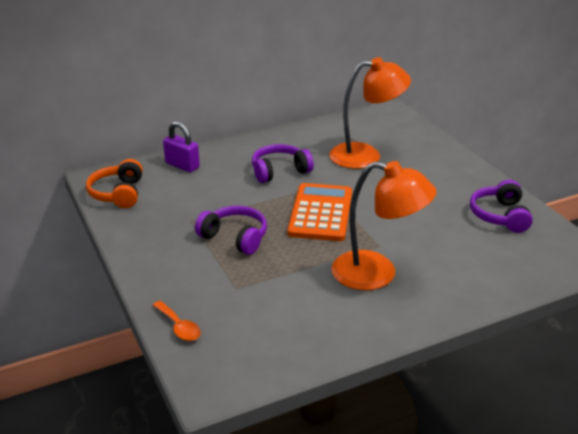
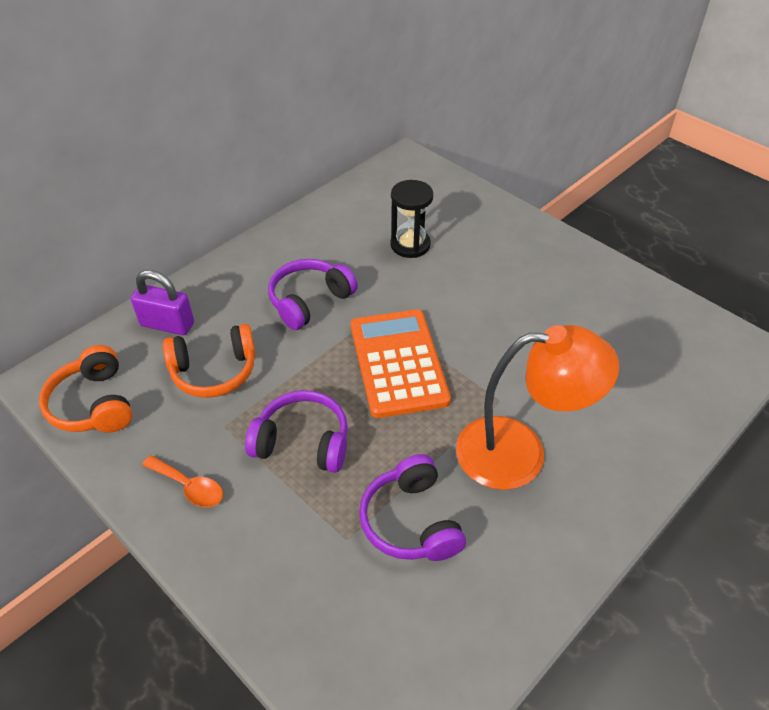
camera: 20 degrees left, 15 degrees up
(179, 327) = (298, 643): orange spoon -> orange spoon (189, 487)
(199, 193) = (214, 371): none -> orange headphones
(366, 155) = (410, 245): orange lamp -> black hourglass
(500, 216) = (618, 307): purple headphones -> purple headphones (411, 521)

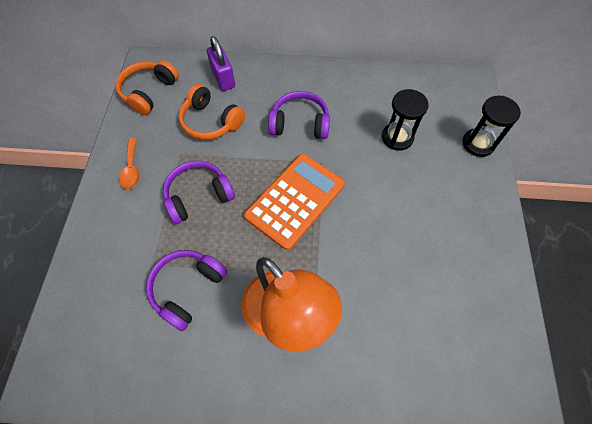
camera: 50 degrees right, 15 degrees up
(302, 442) = (198, 196): purple headphones -> purple headphones turned 90 degrees counterclockwise
(476, 201) = (478, 144): none -> black hourglass

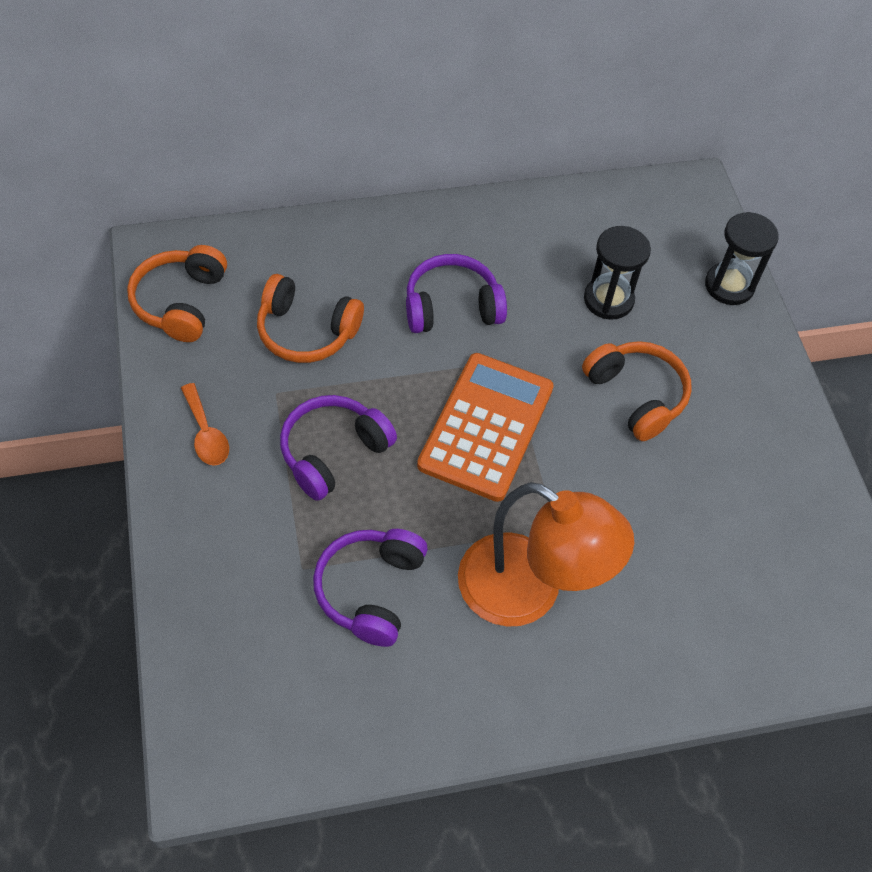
camera: 20 degrees left, 5 degrees down
(223, 78) = (299, 255): purple padlock -> none
(396, 201) = (636, 395): none -> orange headphones

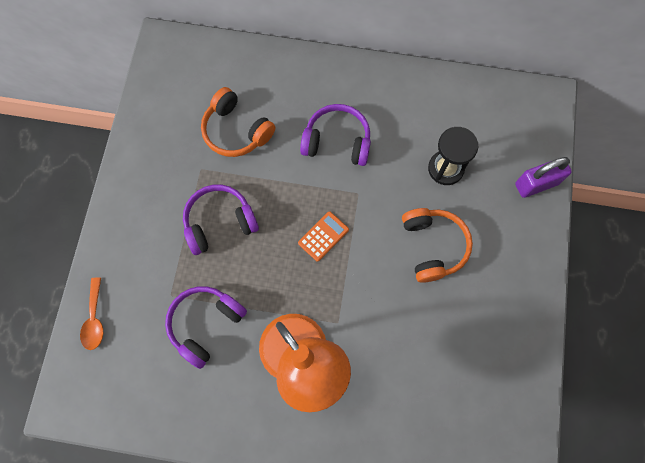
camera: 25 degrees right, 15 degrees up
(181, 302) = (166, 86): orange headphones -> none
(206, 433) = (148, 184): orange spoon -> orange spoon (94, 319)
(486, 426) = (323, 236): orange calculator -> orange calculator, size x0.46
(729, 286) = (536, 184): black hourglass -> purple padlock

